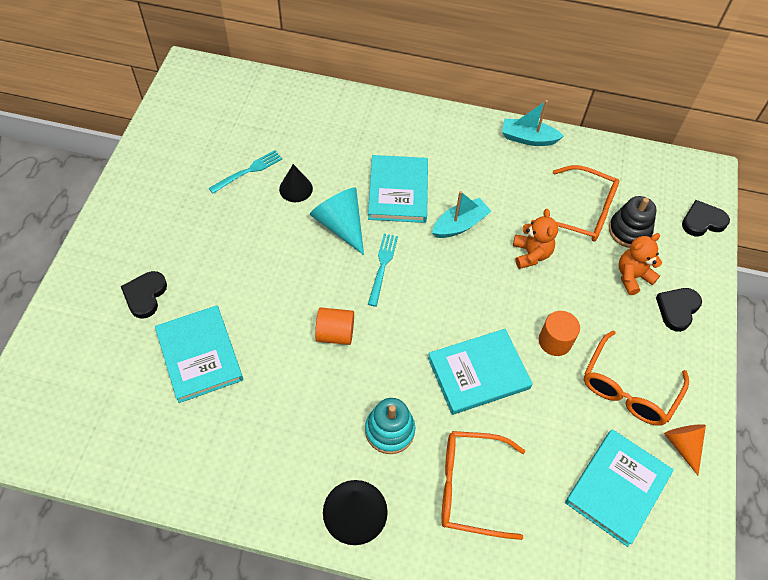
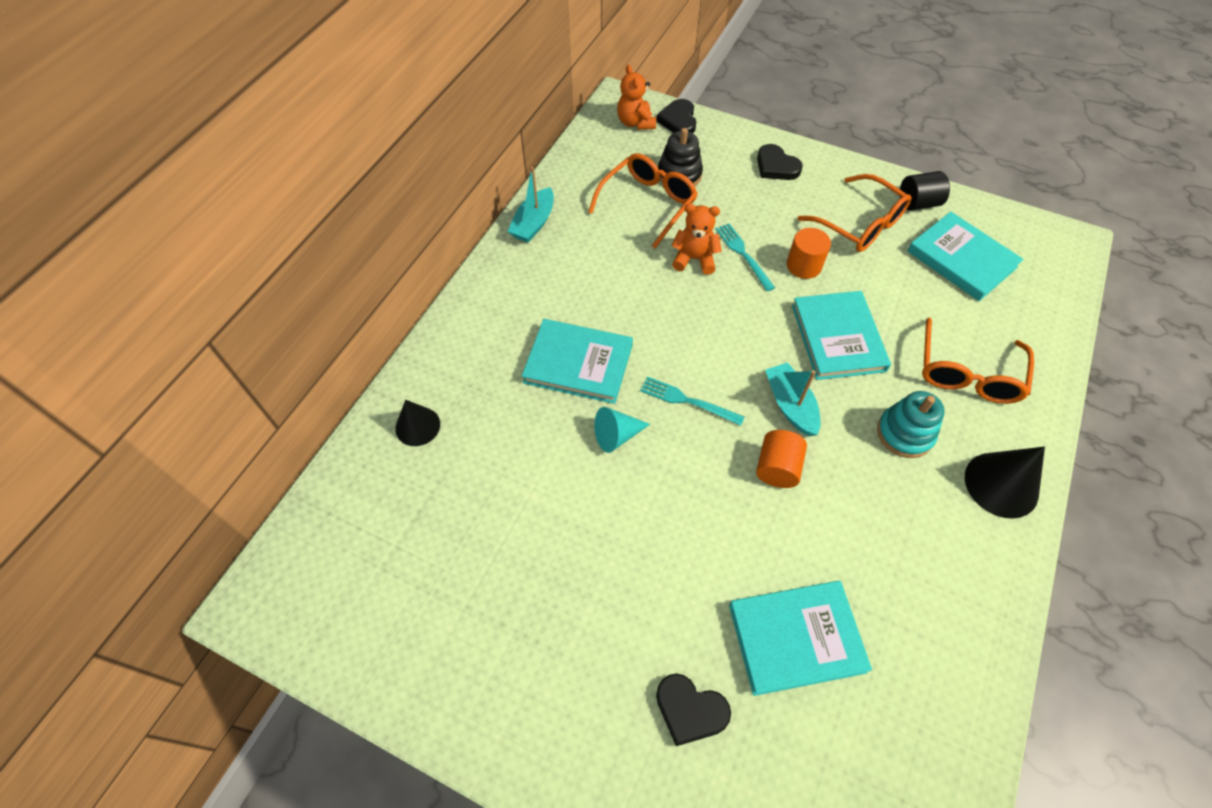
camera: 75 degrees left, 0 degrees up
(249, 171) = (495, 537): turquoise fork -> turquoise fork (742, 254)
(296, 189) = (544, 480): black cone -> black cone (417, 426)
(340, 225) = (616, 435): turquoise cone -> turquoise cone, size x0.65
(460, 225) = (642, 312): turquoise boat -> turquoise boat (790, 405)
(632, 277) = (735, 187): orange teddy bear -> orange teddy bear (635, 122)
(682, 445) = (918, 203): orange cone -> black cylinder

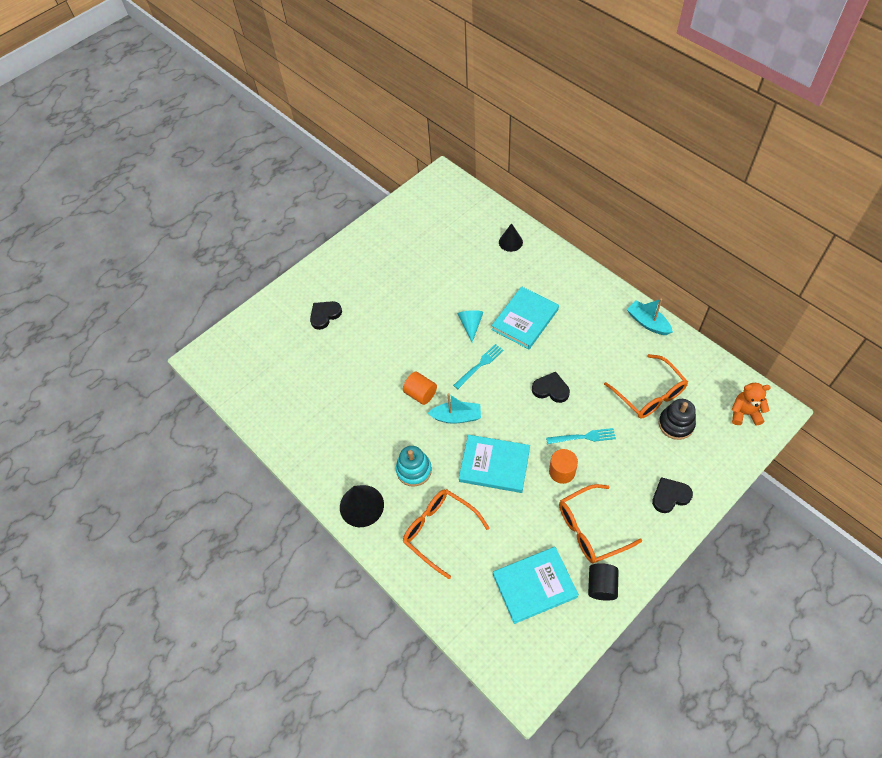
camera: 115 degrees right, 0 degrees up
(678, 120) = (742, 445): black heart -> black heart (551, 389)
(694, 259) = (588, 405): orange teddy bear -> none
(796, 638) = (333, 367): turquoise book -> none

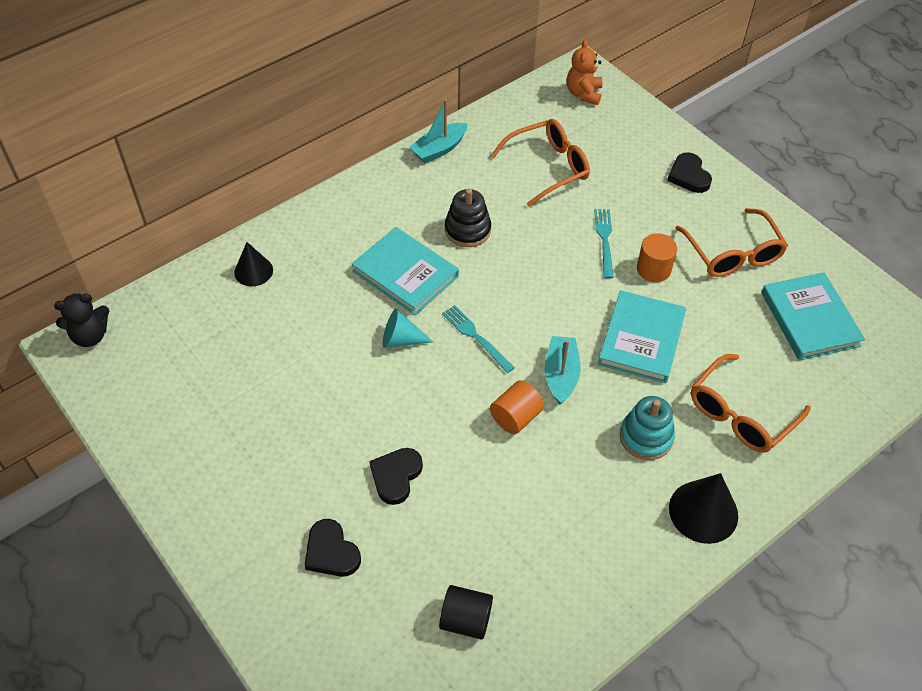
camera: 90 degrees left, 5 degrees down
(449, 182) = (90, 336): none -> black teddy bear
(551, 389) = (528, 262): black heart -> black heart (396, 476)
(601, 585) = (804, 255): black cylinder -> black cylinder (465, 620)
(676, 424) = (593, 152): black stacking toy -> black stacking toy (467, 230)

